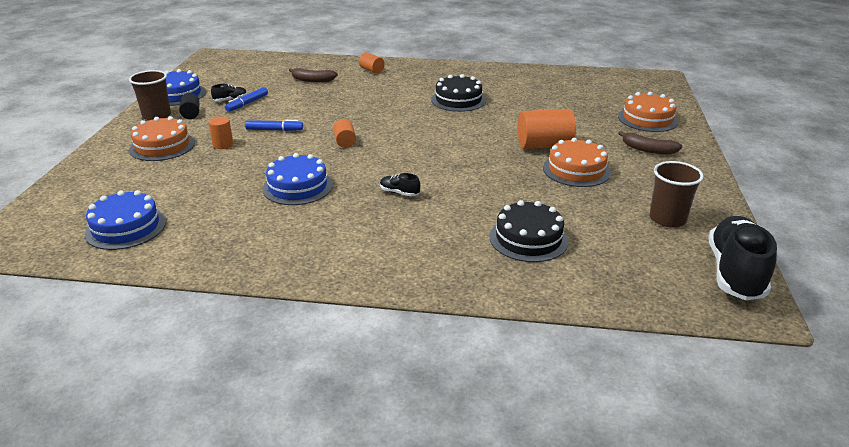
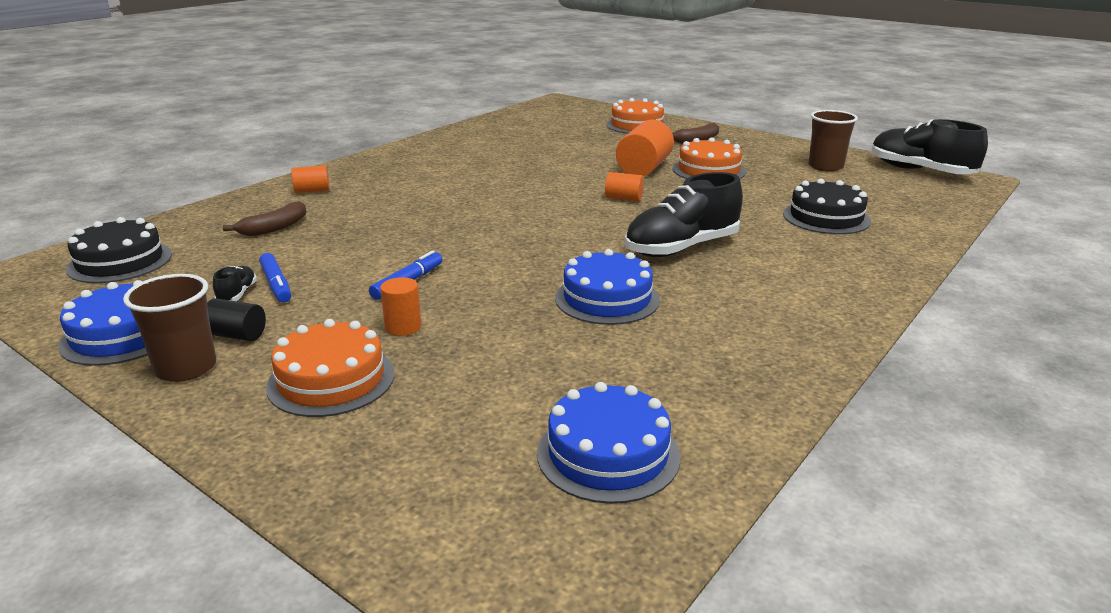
camera: 60 degrees left, 5 degrees down
(345, 142) = (511, 248): orange cylinder -> orange cylinder (623, 198)
(399, 193) = (681, 248): black shoe -> black shoe, size x2.34
(458, 100) = (482, 173): black cake -> black cake (120, 262)

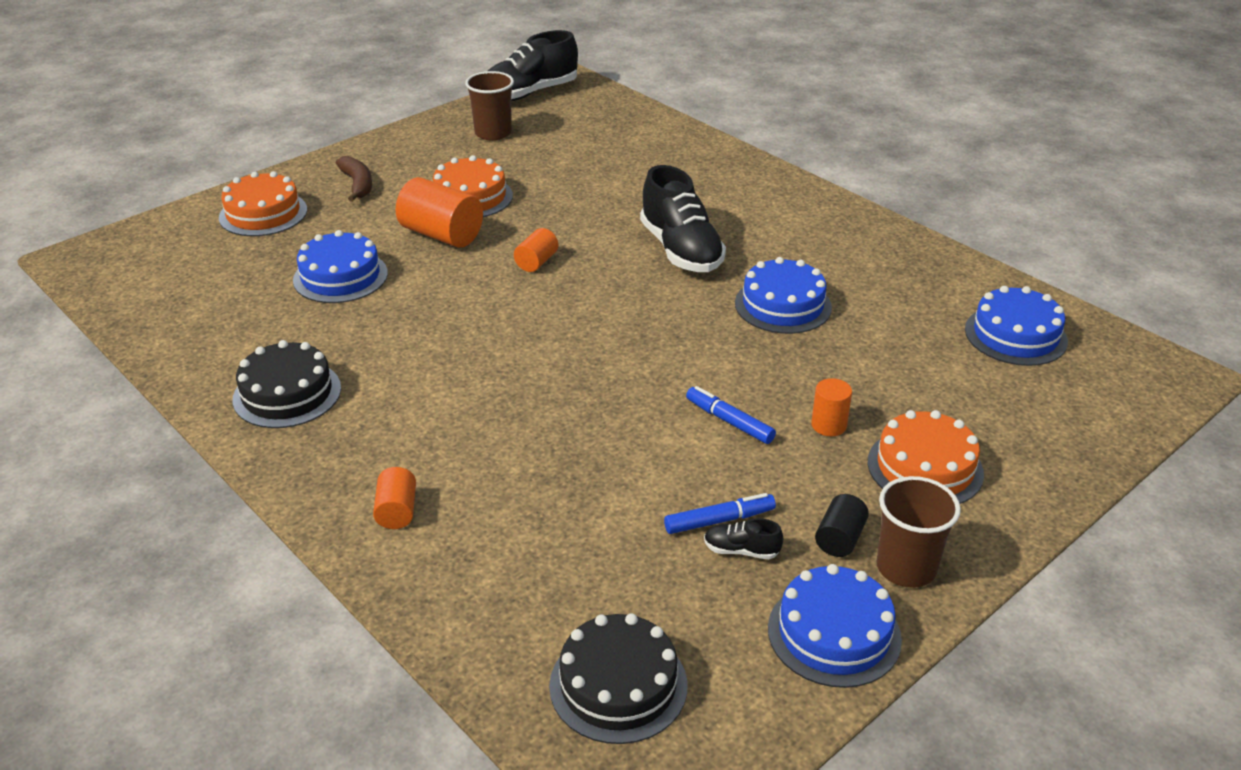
camera: 80 degrees left, 10 degrees up
(274, 228) = (537, 538): brown banana -> none
(570, 150) = (340, 276): none -> blue cake
(826, 217) = (630, 165): black cake -> black cake (287, 394)

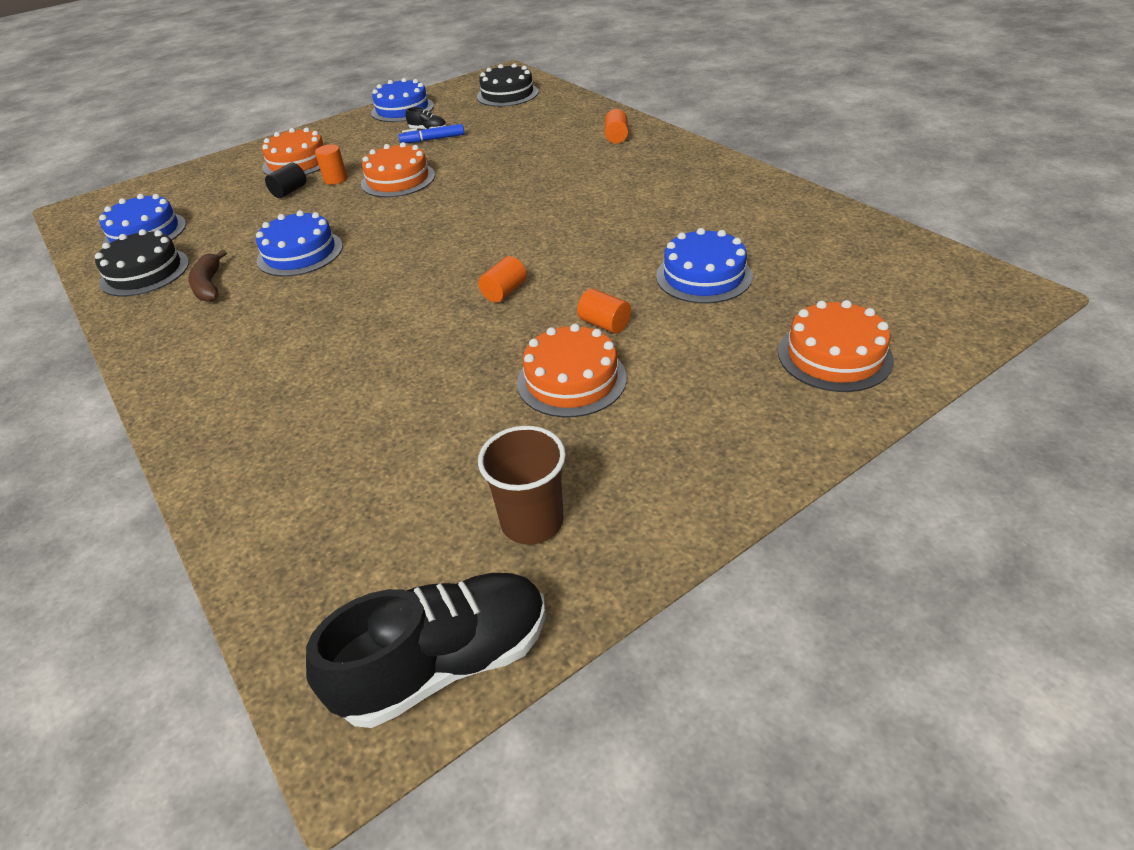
camera: 170 degrees left, 5 degrees up
(287, 394) = (711, 187): black cake -> black cake (145, 272)
(357, 185) = (728, 404): brown banana -> brown banana (209, 285)
(441, 235) = (604, 324): orange cylinder -> orange cylinder, size x0.54
(681, 250) = (354, 305): black shoe -> none
(729, 421) = (398, 179): blue marker -> orange cake
(839, 539) = (373, 135): black cylinder -> black cylinder (289, 191)
(906, 568) = (349, 128): brown cup -> none

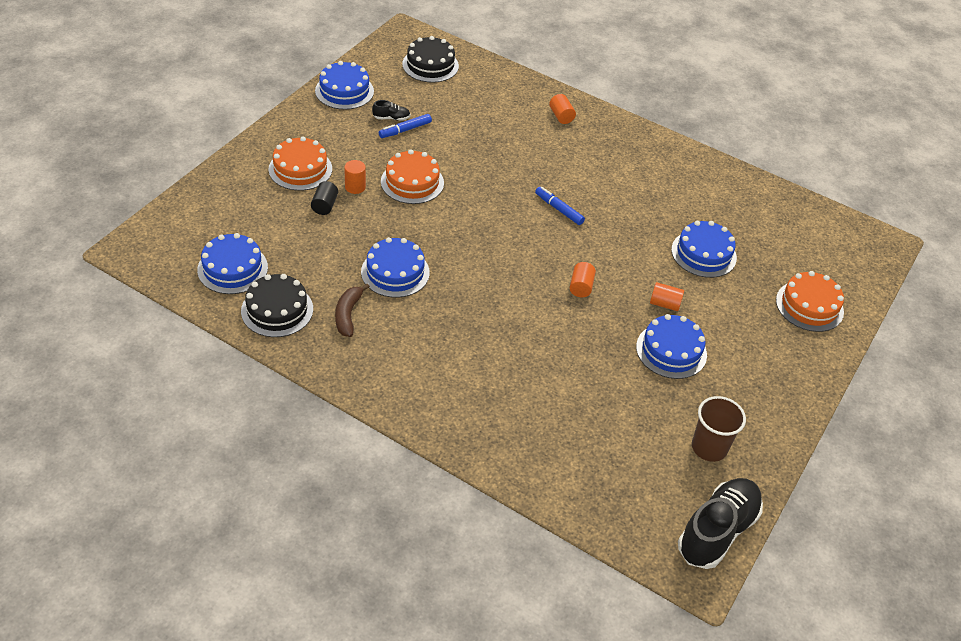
camera: 30 degrees left, 5 degrees up
(209, 285) = (348, 315): brown banana -> brown banana turned 45 degrees clockwise
(543, 215) = (559, 209): none -> blue marker
(571, 380) = (671, 351): orange cake -> blue cake

